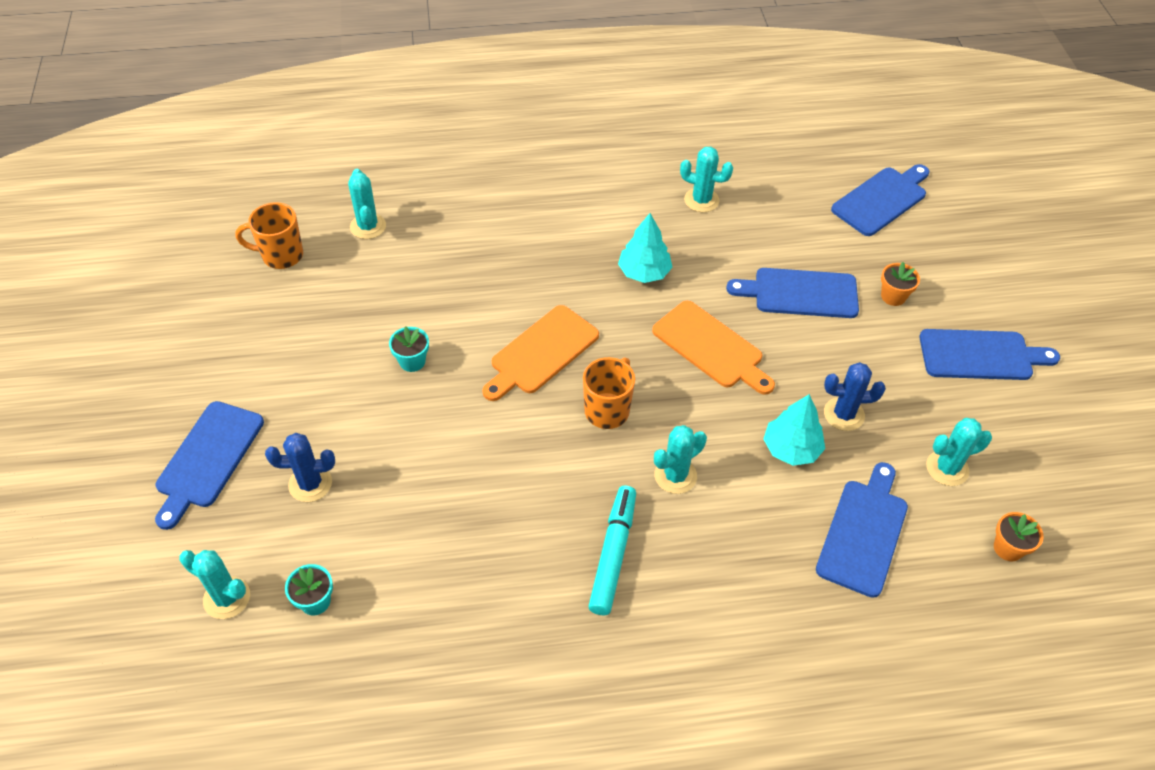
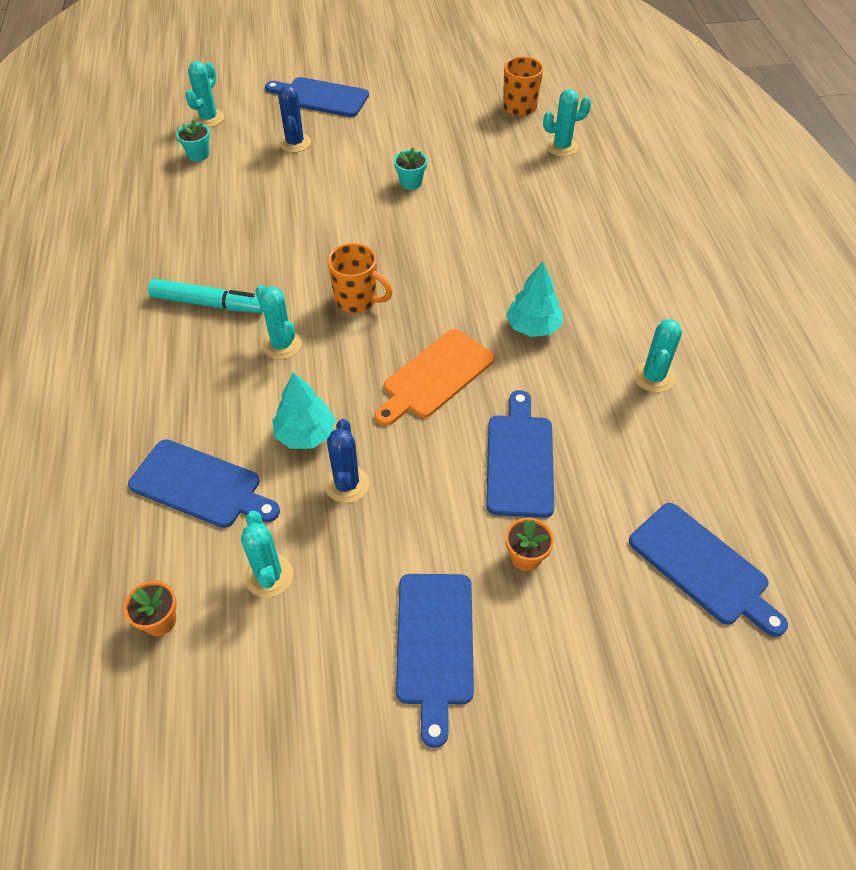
camera: 90 degrees right, 0 degrees up
(541, 353) = (423, 256): orange cutting board -> none

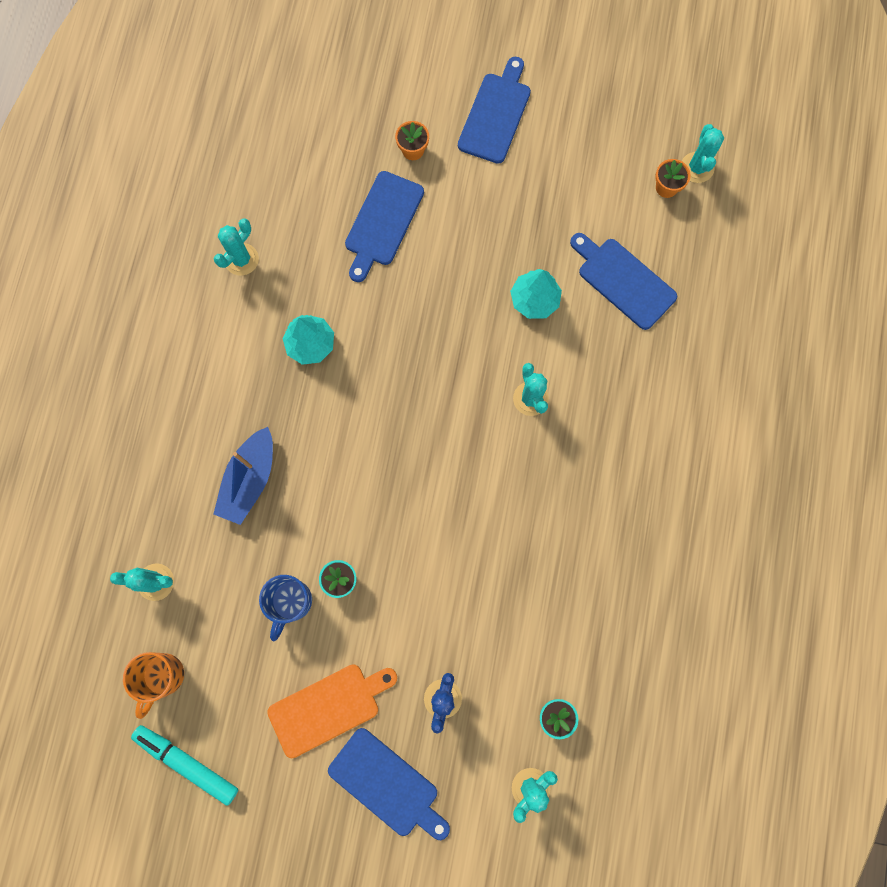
camera: 160 degrees left, 25 degrees up
(208, 303) = (584, 472): turquoise marker -> turquoise marker (187, 763)
(269, 576) = (589, 194): turquoise cactus -> turquoise cactus (697, 167)
(347, 484) = (516, 245): blue cactus -> none
(357, 300) = (450, 429): orange mug -> none
(435, 377) = (414, 320): orange cutting board -> orange cutting board (328, 707)
(445, 162) = (291, 602): none -> blue mug
(527, 219) = (249, 480): none -> blue boat
(702, 567) = (301, 105): blue cutting board -> none

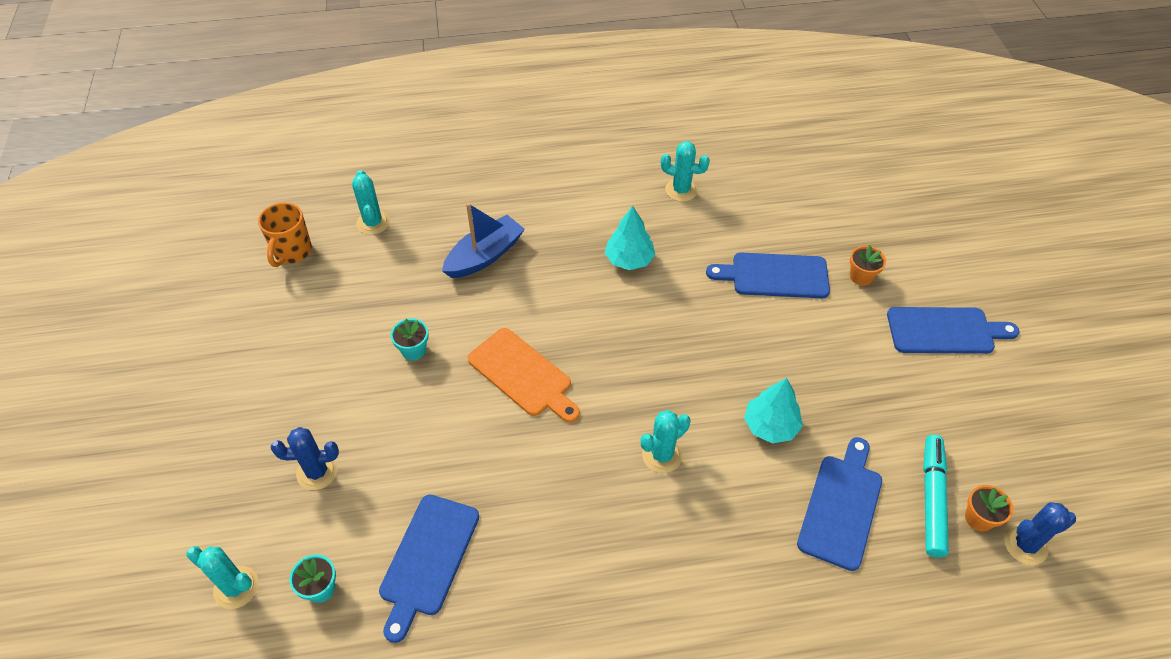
camera: 70 degrees right, 25 degrees down
(163, 676) = (292, 252): orange mug -> orange mug turned 75 degrees counterclockwise
(187, 763) = (219, 291): turquoise marker -> turquoise marker (932, 499)
(249, 480) = (485, 256): blue boat -> blue boat turned 135 degrees clockwise
(291, 602) = (382, 319): blue mug -> none
(328, 707) = (288, 378): orange cutting board -> orange cutting board (523, 374)
(387, 784) = (221, 450): blue cutting board -> blue cutting board (428, 559)
(697, 167) = (1025, 545): turquoise cactus -> blue cactus

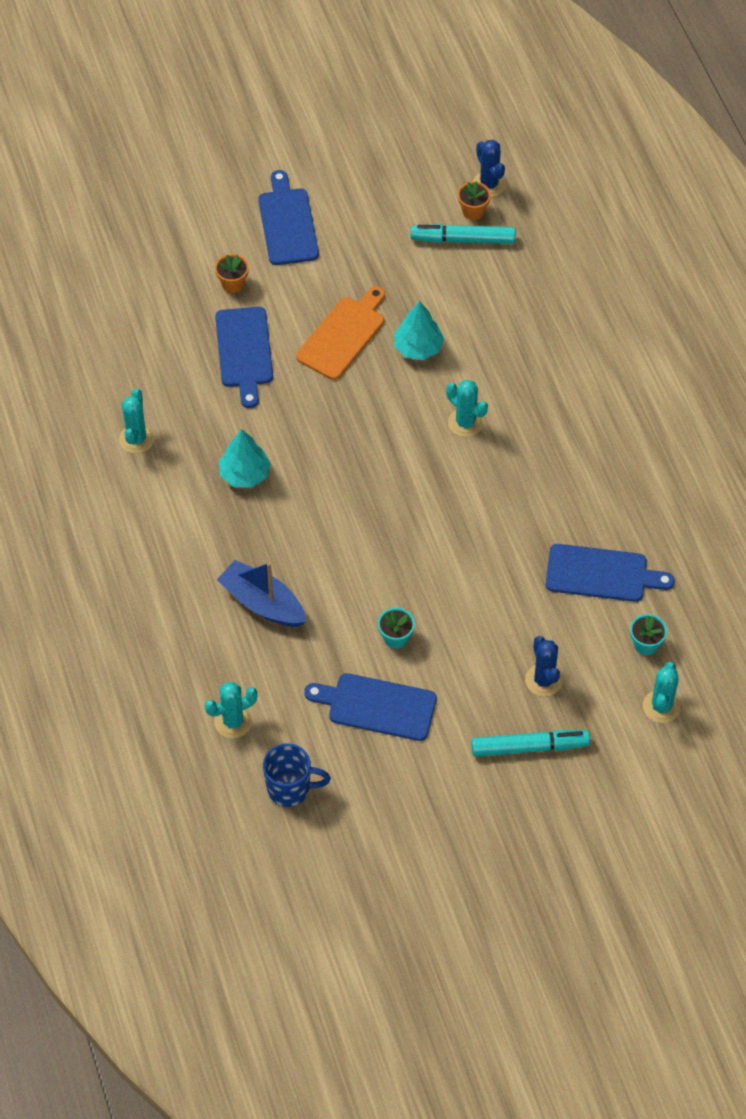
camera: 100 degrees left, 5 degrees up
(247, 444) = (529, 747): none -> turquoise marker
(292, 252) = (290, 789): orange mug -> blue mug
(523, 374) = (404, 540): orange cutting board -> orange cutting board (343, 335)
(841, 506) = (484, 298): blue cutting board -> blue cutting board (377, 706)

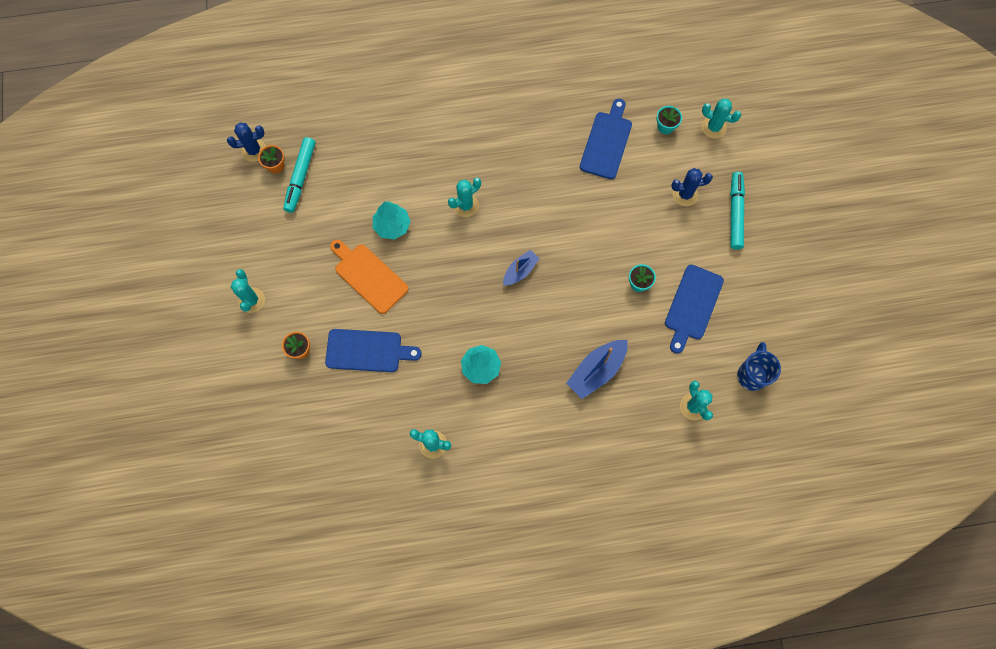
camera: 80 degrees left, 15 degrees up
(287, 223) = (251, 300): blue cutting board -> turquoise cactus
(385, 498) = (520, 271): none -> blue boat

